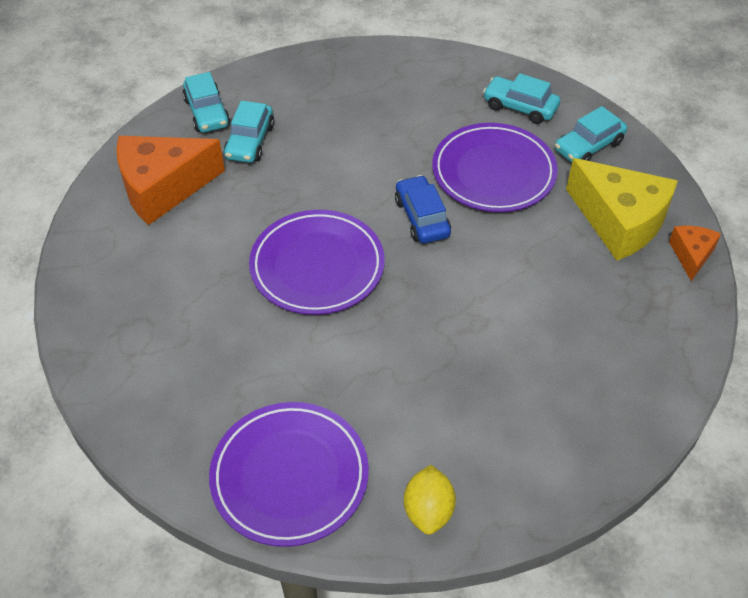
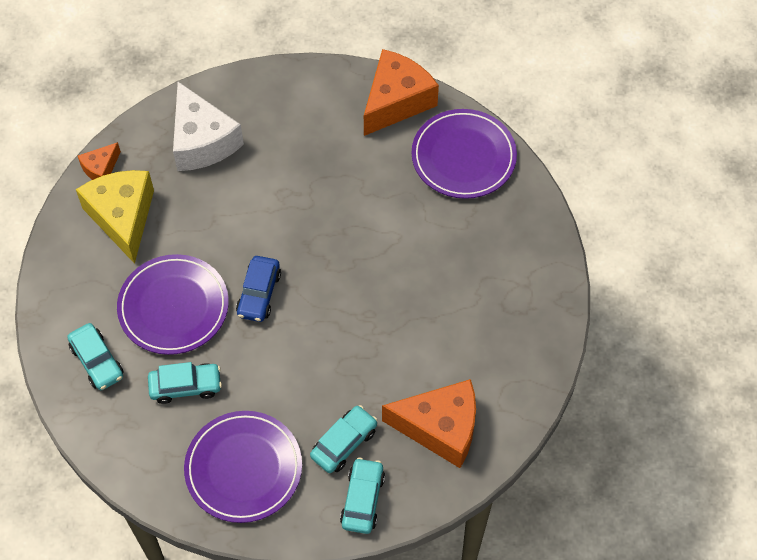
camera: 150 degrees left, 10 degrees up
(317, 266) = (362, 291): purple plate -> purple plate (243, 468)
(428, 510) = (396, 101): yellow lemon -> orange cheese
(588, 146) = (81, 293): turquoise car -> turquoise car (186, 386)
(618, 335) = (202, 141): none -> white cheese

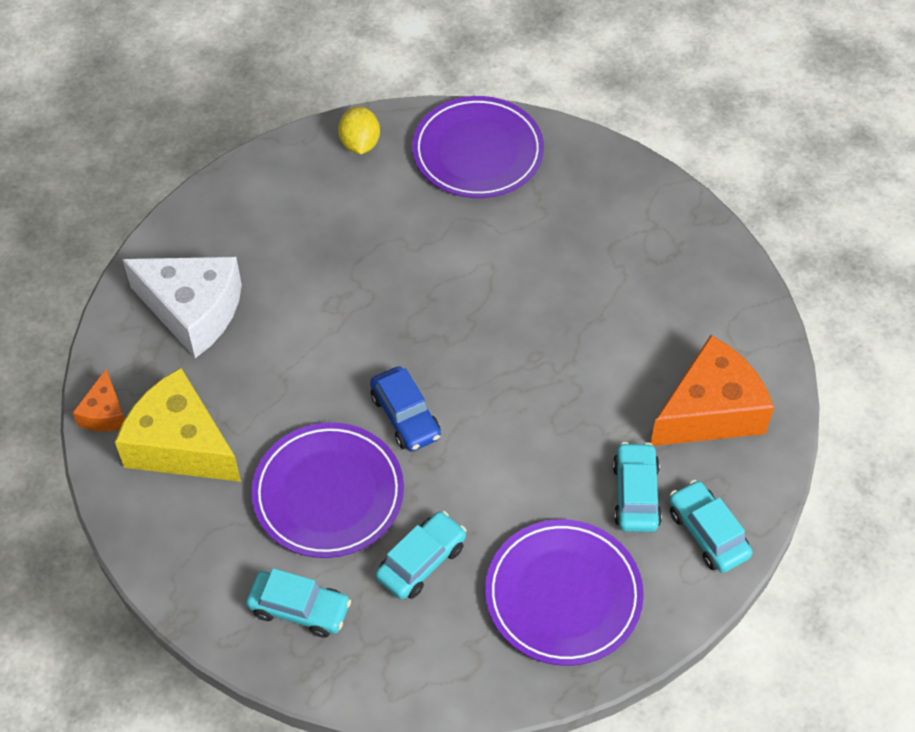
camera: 40 degrees left, 5 degrees down
(396, 101) = (360, 144): orange cheese -> yellow lemon

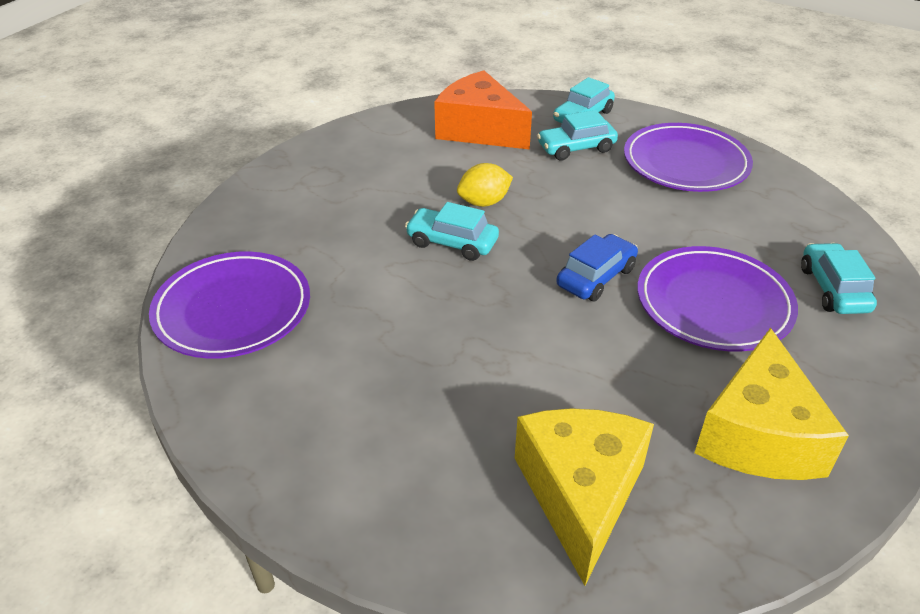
camera: 110 degrees left, 15 degrees down
(104, 413) = (781, 529): orange cheese -> none
(193, 311) = (580, 494): white cheese -> yellow cheese
(360, 144) = (241, 414): yellow lemon -> yellow lemon (484, 202)
(421, 561) = (724, 233): turquoise car -> turquoise car (452, 243)

